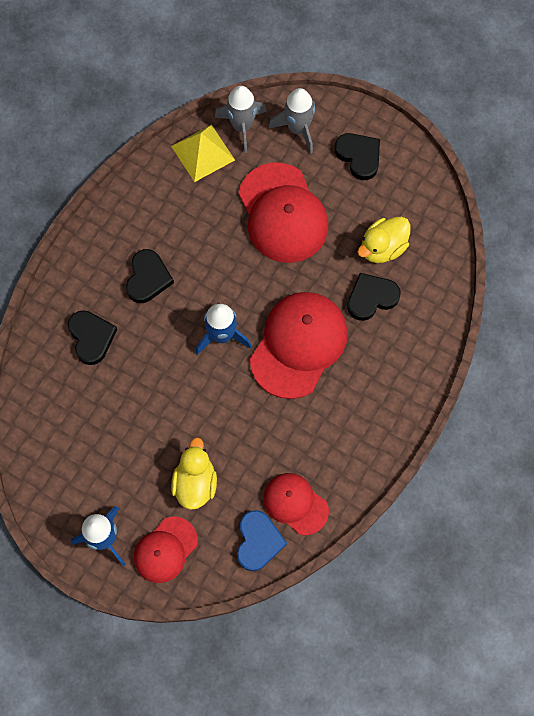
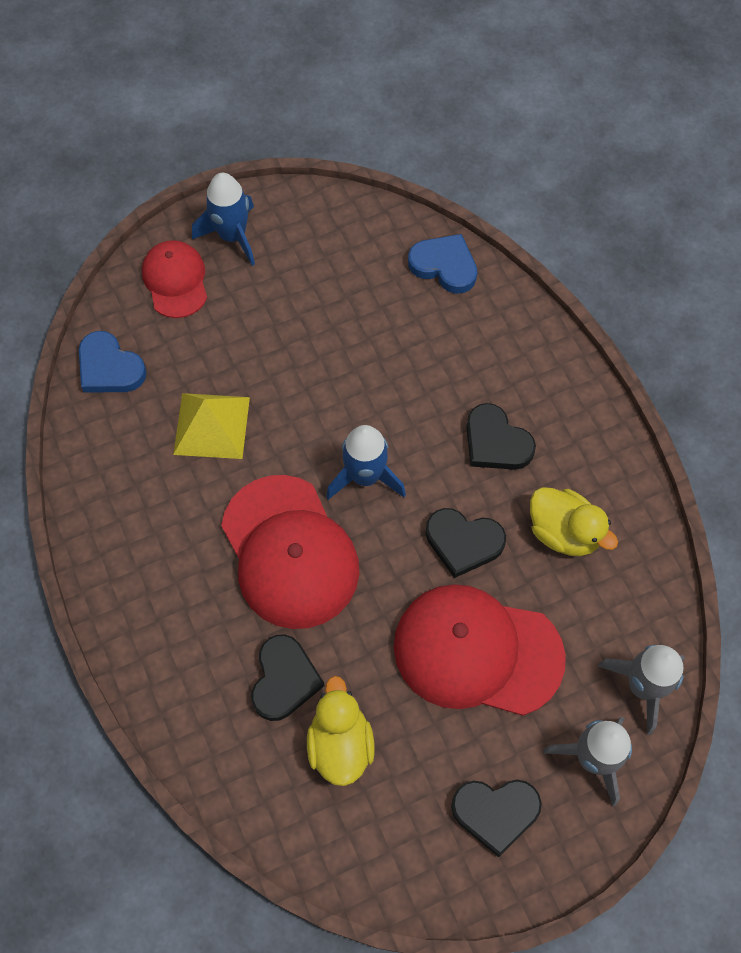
camera: 125 degrees right, 5 degrees down
(38, 385) = (444, 266): none -> blue heart
(91, 337) = (463, 344): black heart -> black heart (463, 542)
(195, 483) = (219, 347): yellow duck -> yellow duck (563, 532)
(203, 153) = (632, 610): yellow pyramid -> yellow pyramid (211, 425)
(295, 504) = (116, 428): red cap -> none

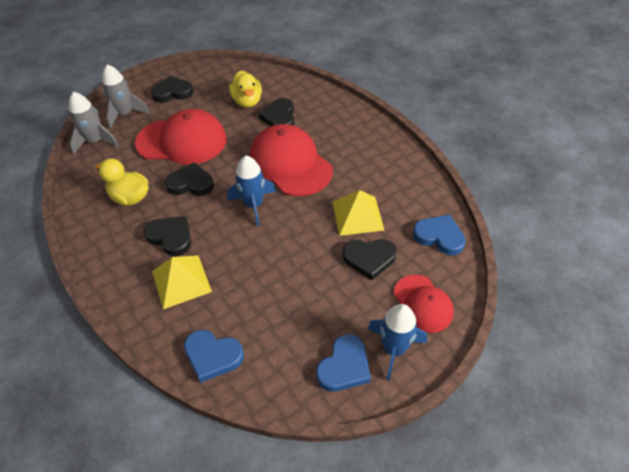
camera: 170 degrees right, 15 degrees down
(220, 353) = (369, 259): none -> black heart
(295, 228) = (344, 366): none -> blue heart
(480, 368) = (181, 281): none -> yellow pyramid

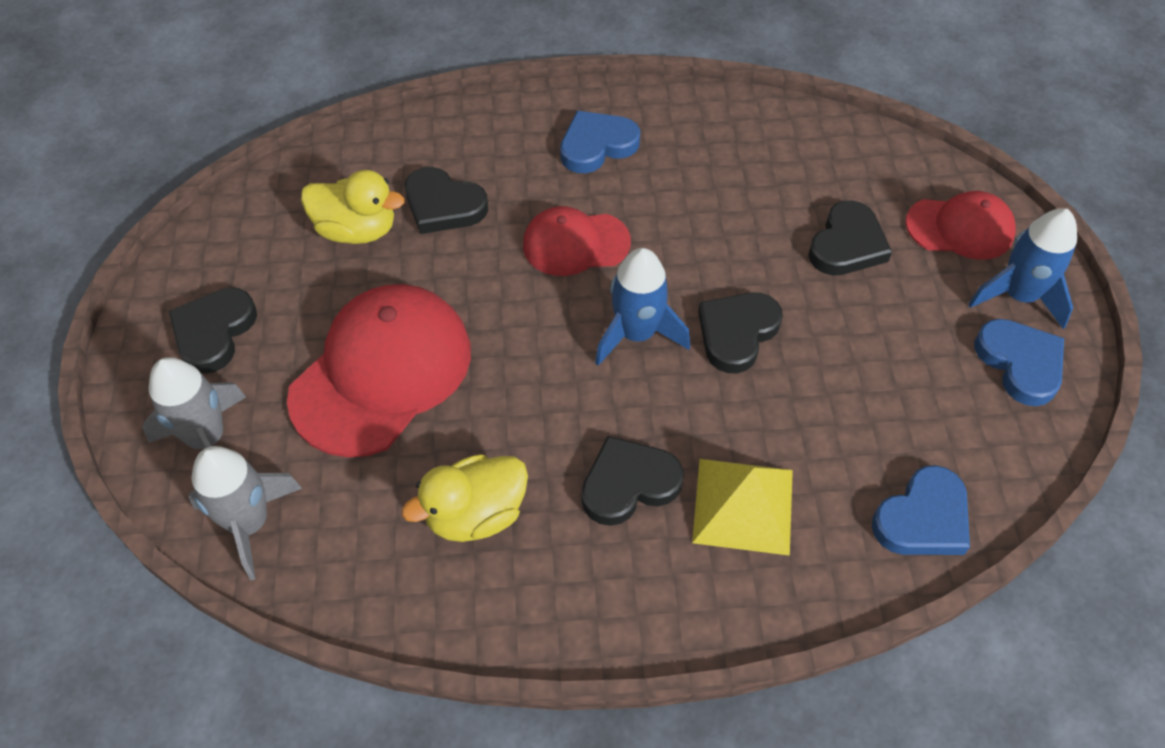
camera: 60 degrees left, 5 degrees up
(191, 183) = (513, 403): black heart -> black heart (737, 333)
(290, 164) = (575, 244): red cap -> red cap, size x0.58
(357, 215) = (753, 216): yellow pyramid -> none
(439, 236) = (854, 151): blue heart -> blue heart (597, 145)

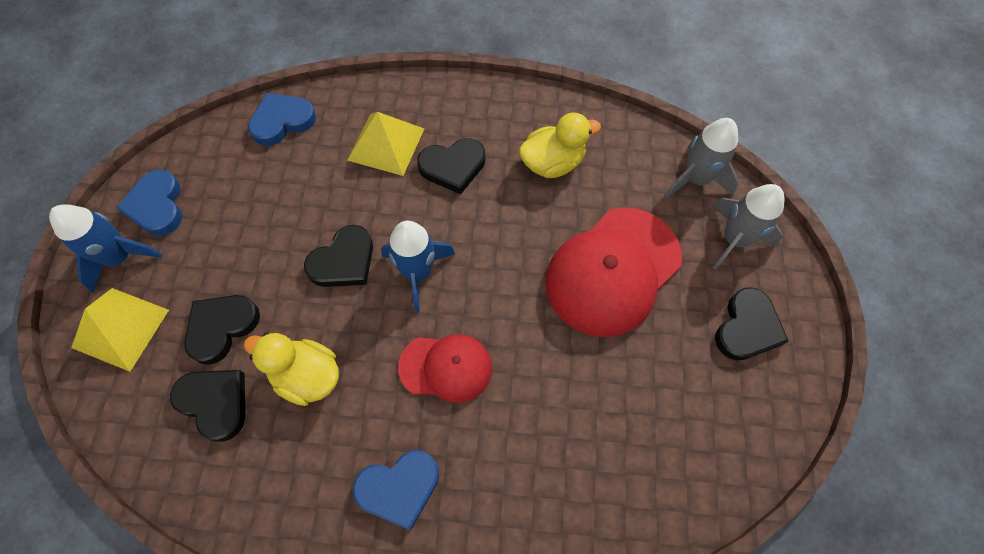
camera: 170 degrees left, 10 degrees up
(357, 230) = (637, 416): yellow duck -> yellow duck (307, 376)
(443, 205) = (557, 433): black heart -> black heart (215, 402)
(960, 228) = (121, 328): red cap -> yellow pyramid

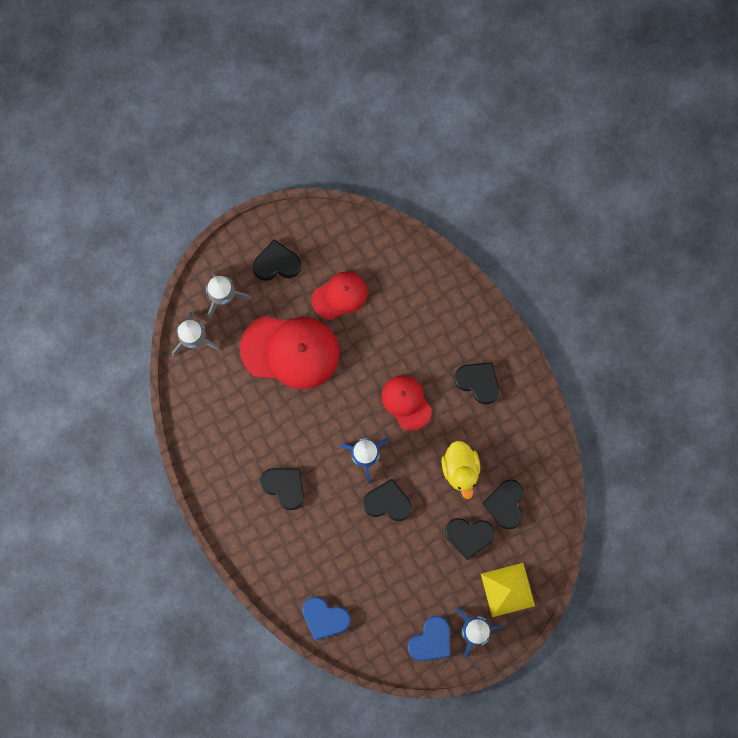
camera: 125 degrees left, 15 degrees up
(386, 144) = (296, 539): yellow pyramid -> none
(399, 488) = (478, 382): blue heart -> black heart
(552, 163) = (241, 429): yellow duck -> none
(652, 379) = (340, 296): none -> red cap

